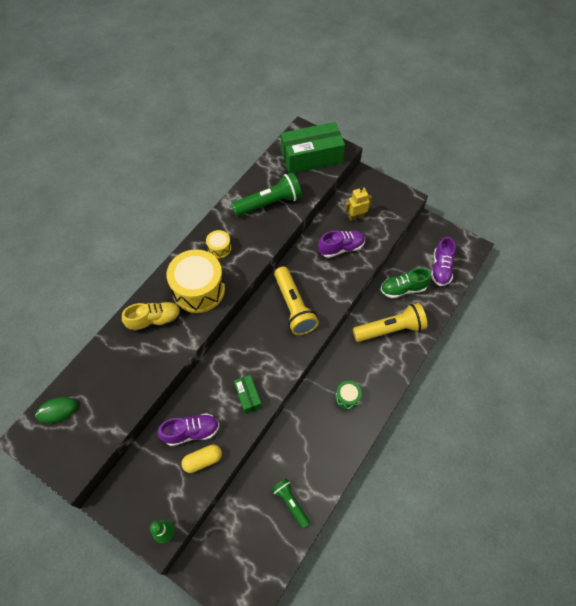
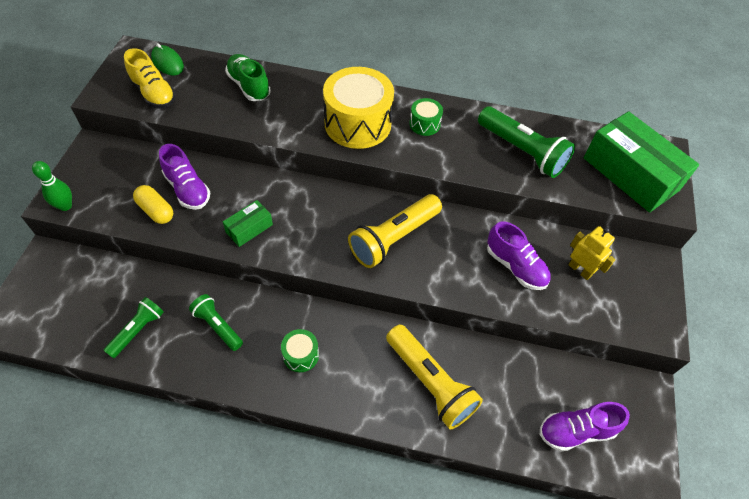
camera: 65 degrees right, 5 degrees down
(155, 320) = (300, 99): yellow shoe -> yellow shoe (154, 93)
(219, 248) = (424, 124): yellow drum -> green drum
(307, 445) = (218, 326): none -> green flashlight
(403, 289) = (507, 382): green shoe -> green shoe (249, 86)

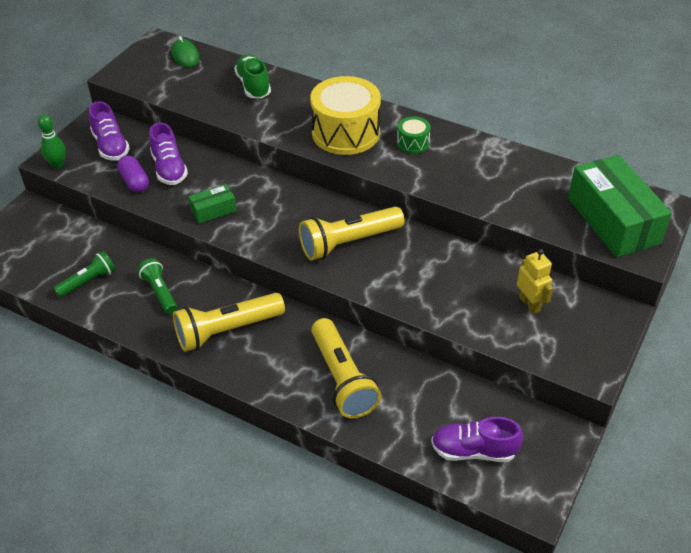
camera: 20 degrees right, 10 degrees down
(154, 93) = (163, 80): yellow shoe -> none
(156, 211) = (134, 181): yellow capsule -> purple capsule
(301, 355) = (227, 330): green drum -> yellow flashlight
(515, 266) = (462, 289): purple shoe -> purple shoe (111, 146)
(522, 151) = (504, 182): green flashlight -> none

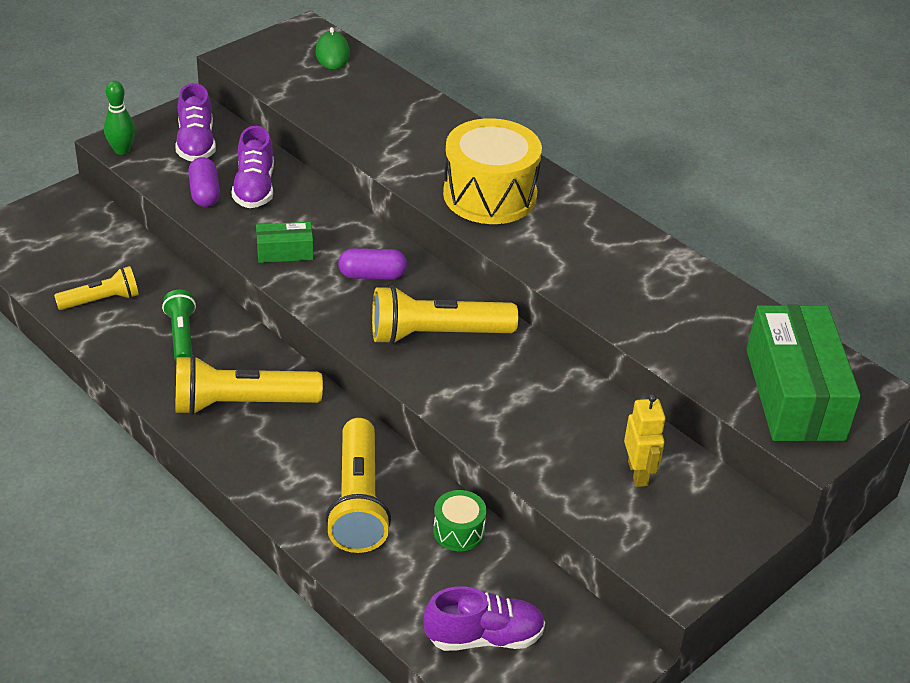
camera: 15 degrees right, 5 degrees down
(88, 281) = (101, 300): green flashlight -> yellow flashlight
(253, 86) = (400, 110): green shoe -> none
(283, 211) = (372, 275): none -> purple capsule
(413, 143) = (572, 229): green drum -> green drum (458, 531)
(473, 451) = (484, 637): purple shoe -> purple shoe turned 150 degrees clockwise

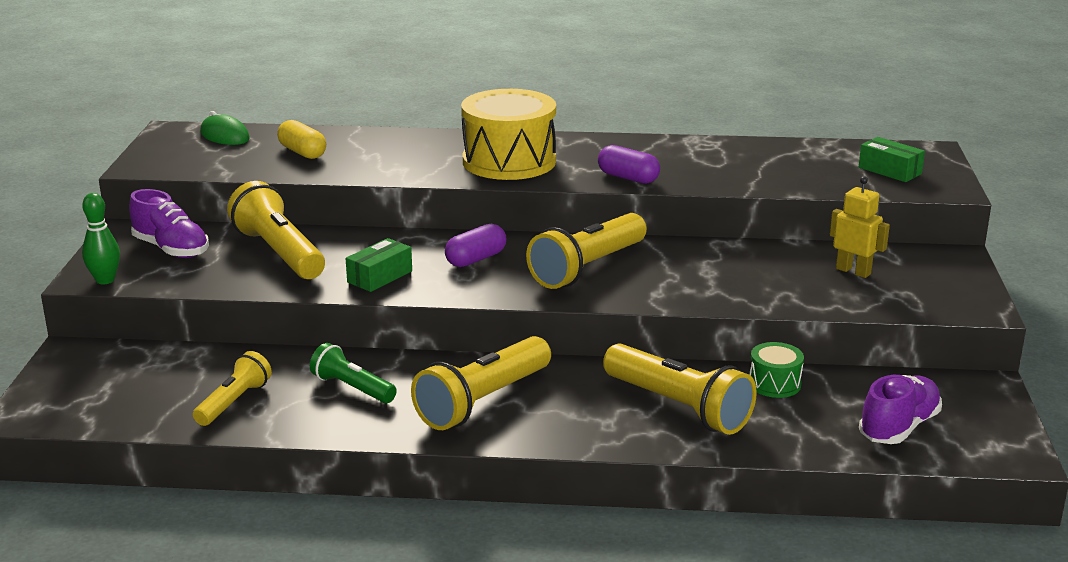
camera: 40 degrees left, 15 degrees down
(205, 193) = (239, 273): purple capsule -> purple capsule (628, 178)
(254, 188) = (279, 253): purple shoe -> yellow flashlight
(358, 101) = (302, 152): none -> yellow capsule
(794, 394) = (890, 171): green box -> green box, size x0.47

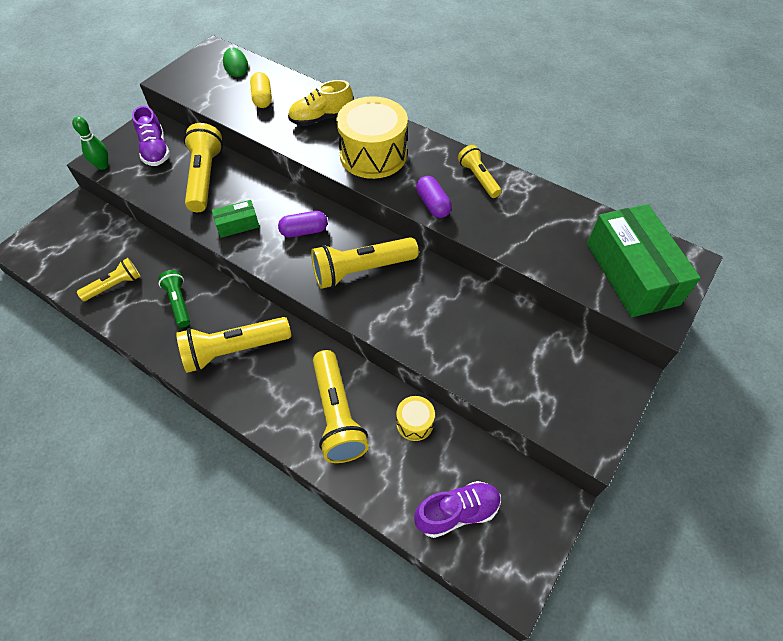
camera: 30 degrees right, 30 degrees up
(405, 151) = (321, 118): none -> yellow shoe
(654, 150) = (478, 178): none -> yellow flashlight
(774, 384) = (414, 423): green drum -> yellow drum
(853, 271) = (534, 356): yellow robot -> none
(890, 171) = (631, 273): green box -> green box, size x2.13

